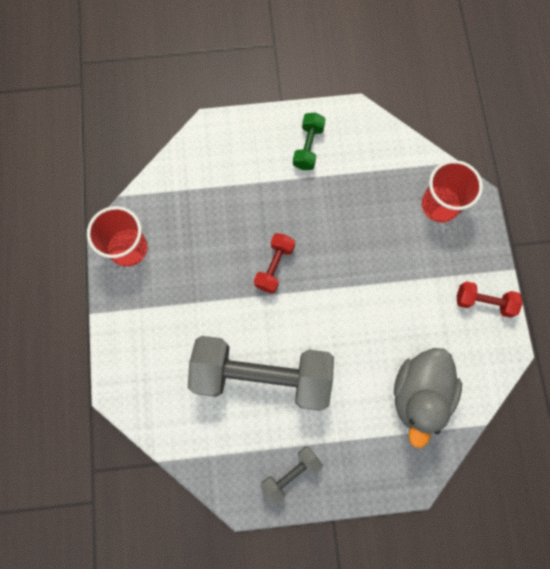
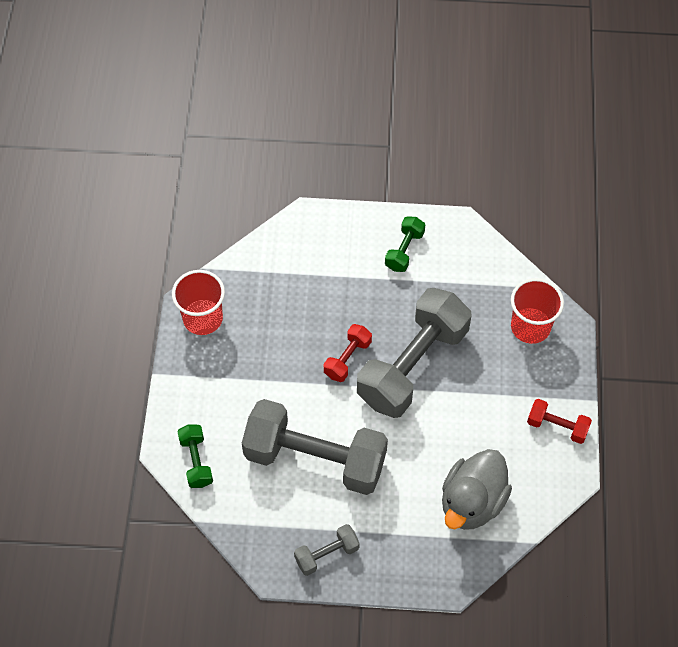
camera: 10 degrees right, 15 degrees down
(147, 398) = (196, 461): none -> green dumbbell
(337, 263) = (412, 365): none -> grey dumbbell

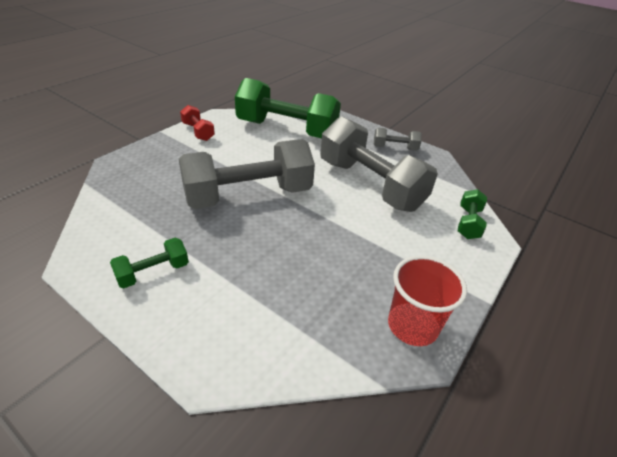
camera: 150 degrees left, 20 degrees down
(347, 359) = (294, 223): red dumbbell -> none
(472, 502) = (286, 130): grey duck -> green dumbbell
(530, 327) = (139, 174): red cup -> none

